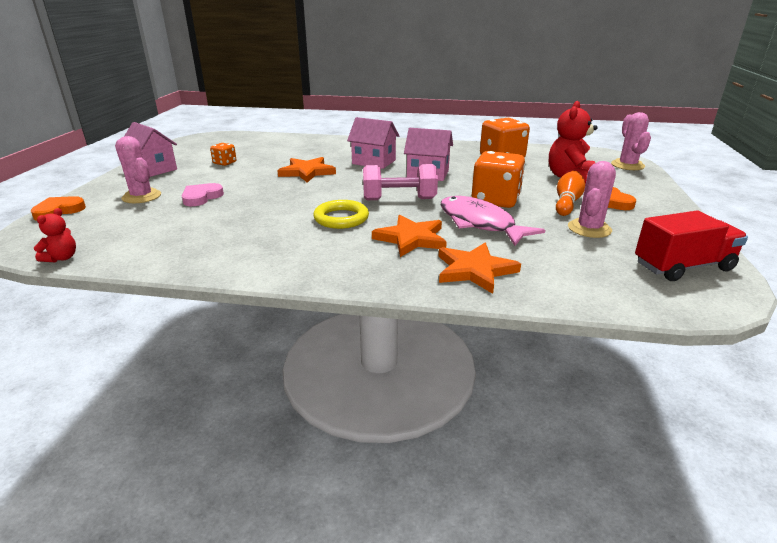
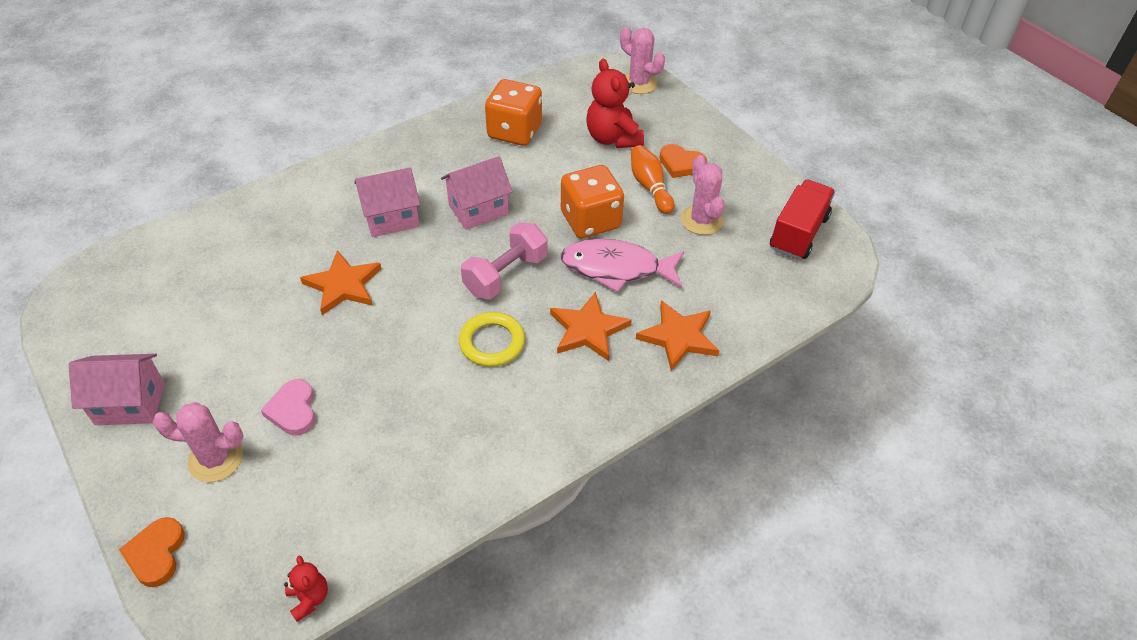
camera: 45 degrees left, 20 degrees up
(225, 163) = (208, 330): orange dice -> none

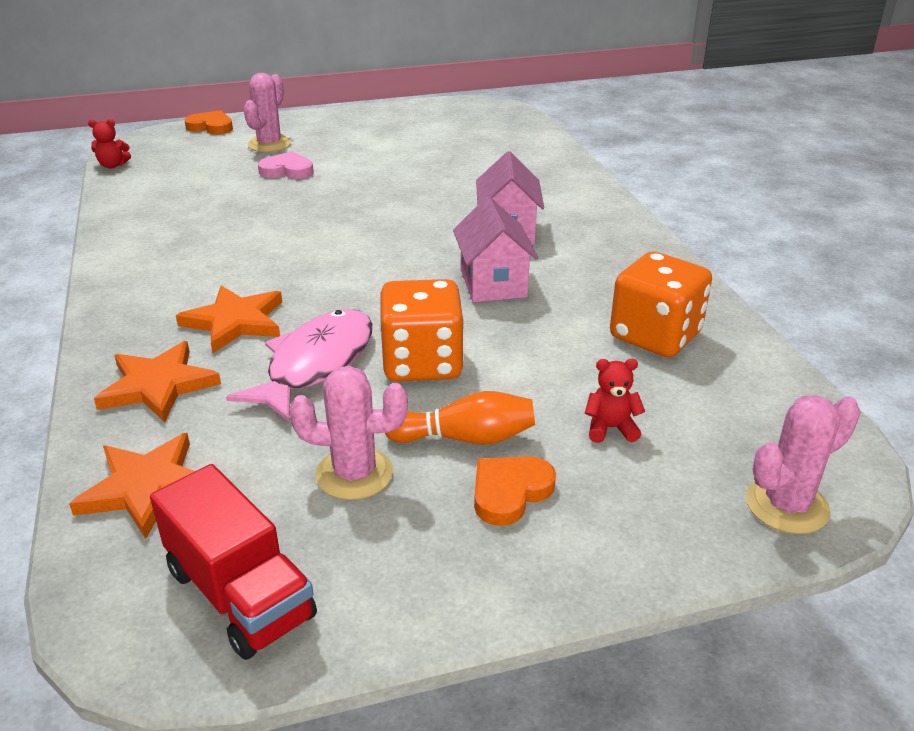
camera: 110 degrees right, 15 degrees down
(130, 404) = (352, 122): pink house -> none
(343, 285) = (420, 199): orange star -> orange star (147, 487)
(492, 342) = (274, 262): yellow ring -> none
(506, 275) = (366, 284): pink dumbbell -> none
(613, 138) = (610, 428): red teddy bear -> red teddy bear, size x0.51

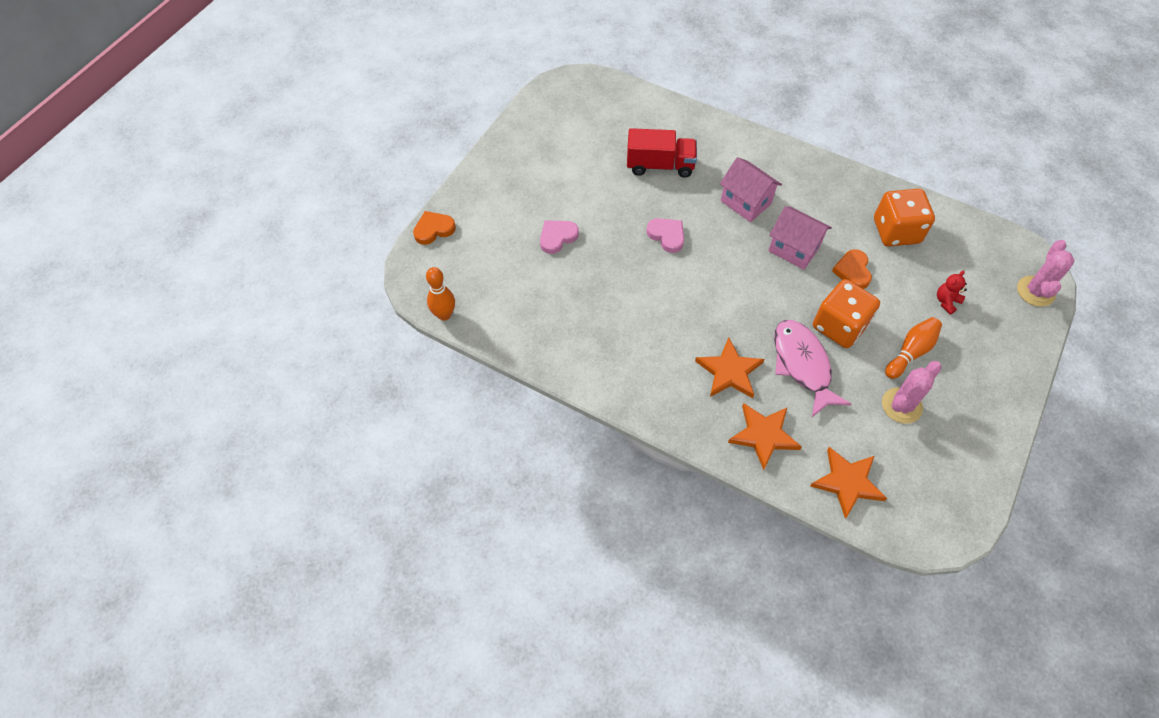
camera: 45 degrees left, 25 degrees up
(113, 165) = (444, 315): red teddy bear -> orange bowling pin
(240, 594) = (945, 488): red truck -> red truck (660, 165)
(269, 144) = (503, 220): pink cactus -> none
(381, 213) = (667, 236): none -> pink heart
(510, 492) = (957, 364): orange heart -> orange heart (852, 271)

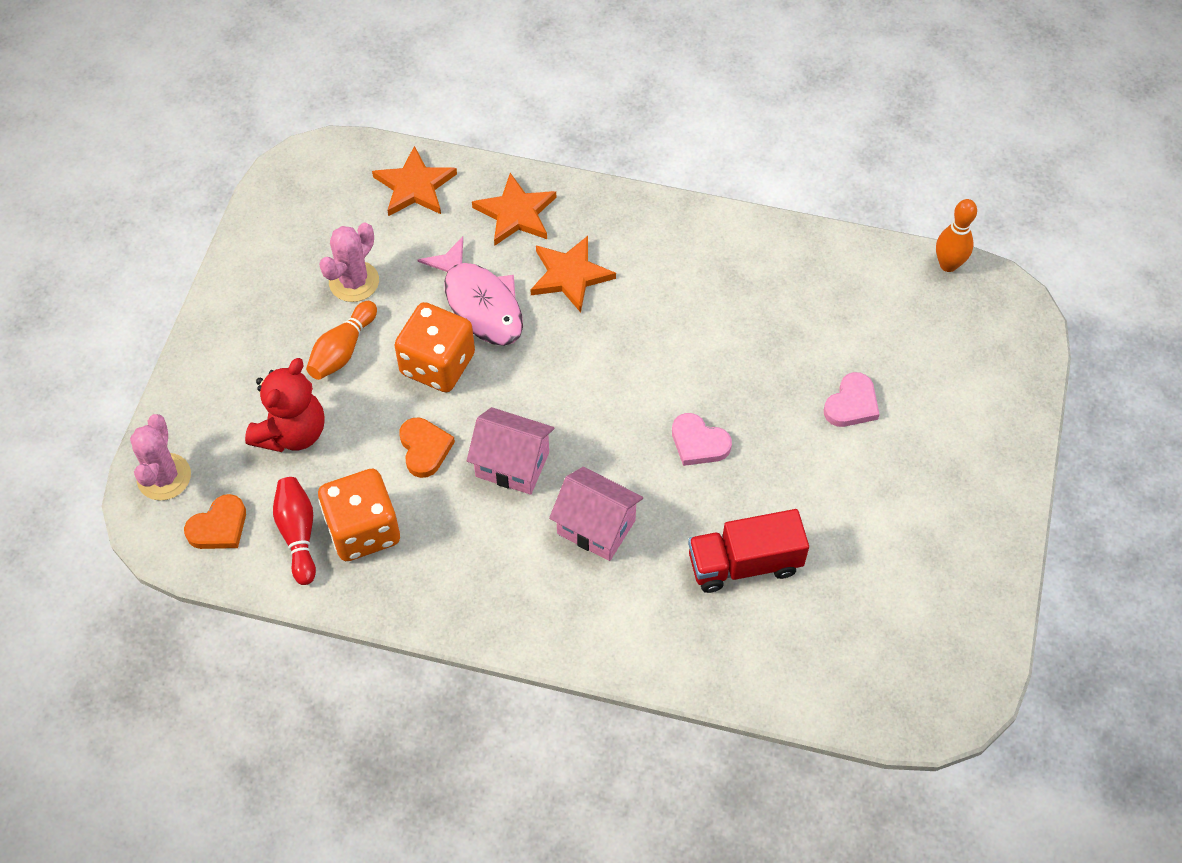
camera: 165 degrees right, 0 degrees up
(433, 229) = (1027, 376): orange heart -> orange heart (219, 527)
(939, 237) = (298, 534): none -> red bowling pin
(946, 301) = (292, 432): red teddy bear -> red teddy bear, size x1.96

